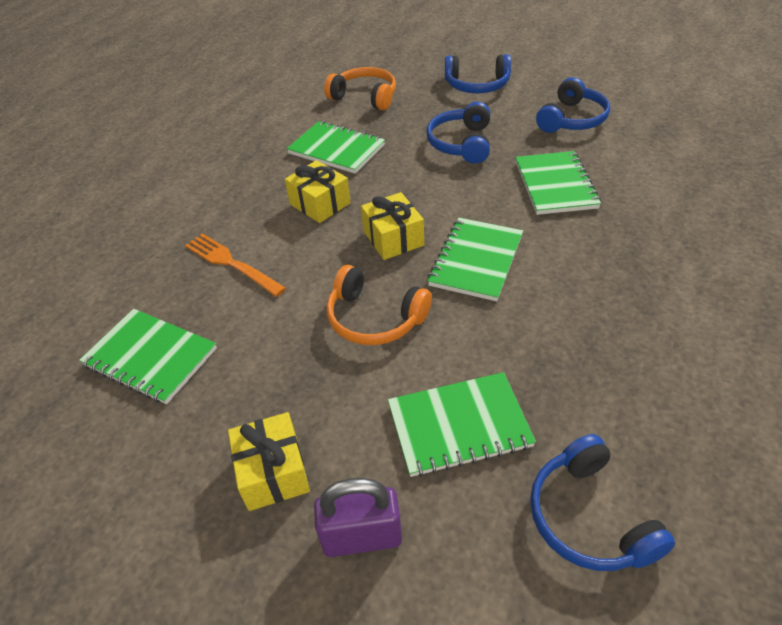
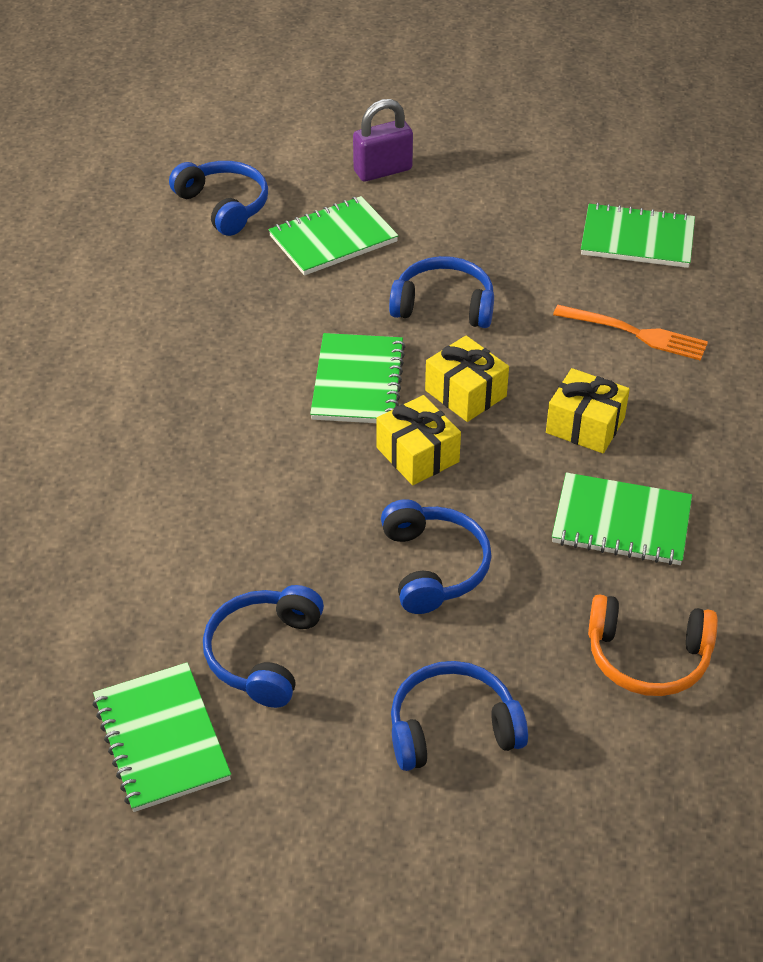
camera: 160 degrees right, 0 degrees up
(273, 472) = (468, 189): yellow gift -> yellow gift (417, 455)
(374, 318) = (444, 305): orange headphones -> blue headphones
(555, 185) = (278, 507): green notebook -> green notebook (161, 739)

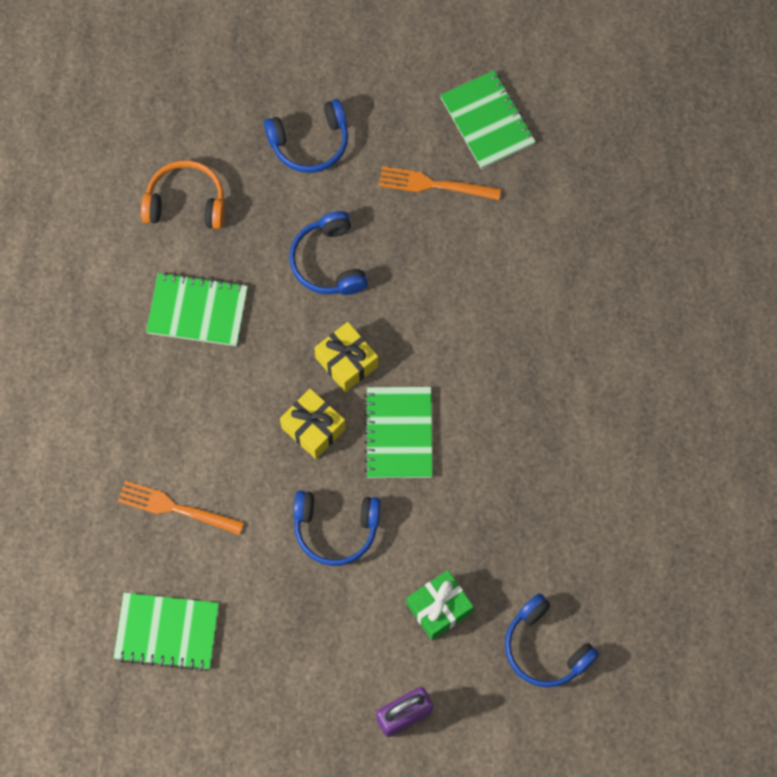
camera: 175 degrees right, 25 degrees up
(263, 654) = (434, 185): blue headphones -> orange fork
(333, 239) = (439, 608): green notebook -> green gift
(585, 425) = (220, 402): yellow gift -> none

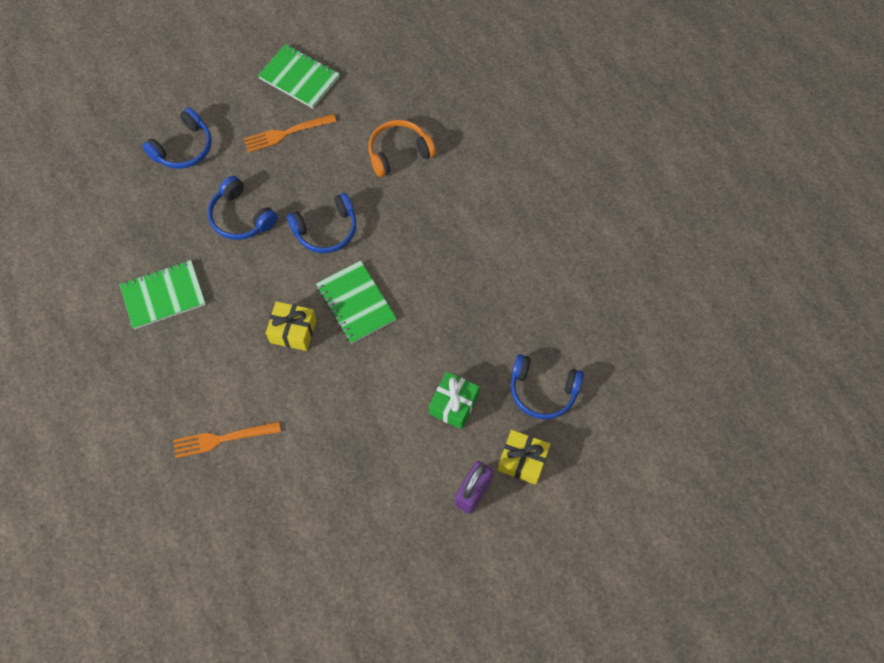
camera: 30 degrees left, 5 degrees down
(167, 632) = (265, 530): green notebook -> none
(186, 202) = (115, 228): orange headphones -> orange headphones (398, 152)
(335, 529) = (349, 390): blue headphones -> blue headphones (326, 230)
(346, 362) = (291, 275): yellow gift -> yellow gift (522, 461)

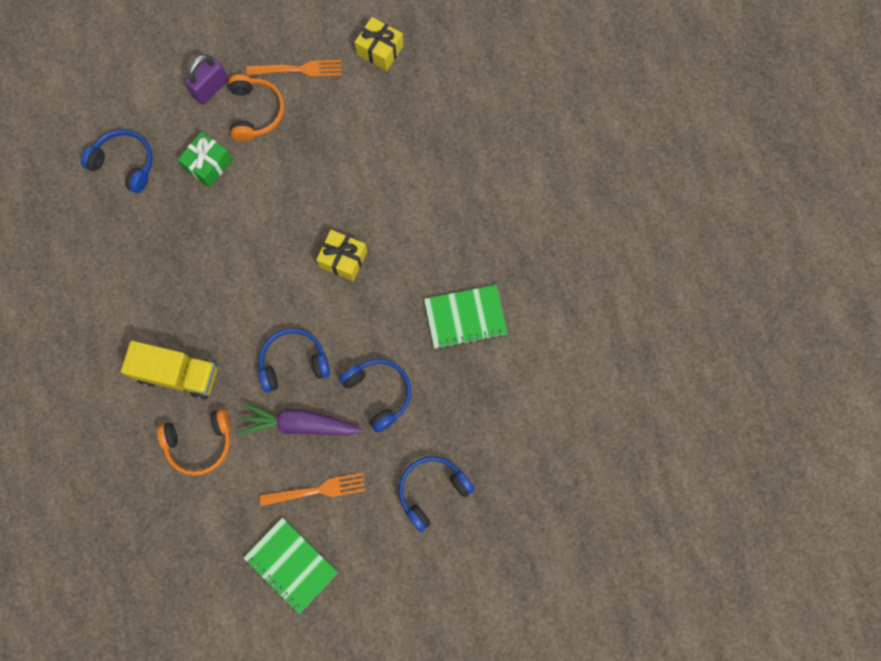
camera: 170 degrees left, 10 degrees up
(223, 439) = (421, 168): orange fork -> orange fork (298, 69)
(311, 181) = (300, 424): none -> purple carrot
(356, 303) = (278, 277): green notebook -> none
(415, 472) = (256, 112): none -> orange headphones
(433, 204) = (178, 374): none -> yellow truck
(522, 461) = (161, 106): yellow gift -> yellow gift (380, 50)

